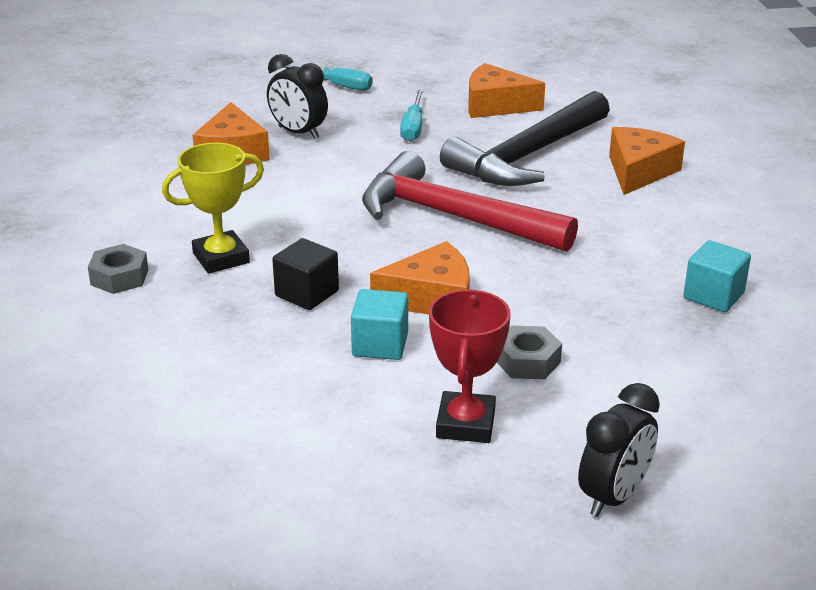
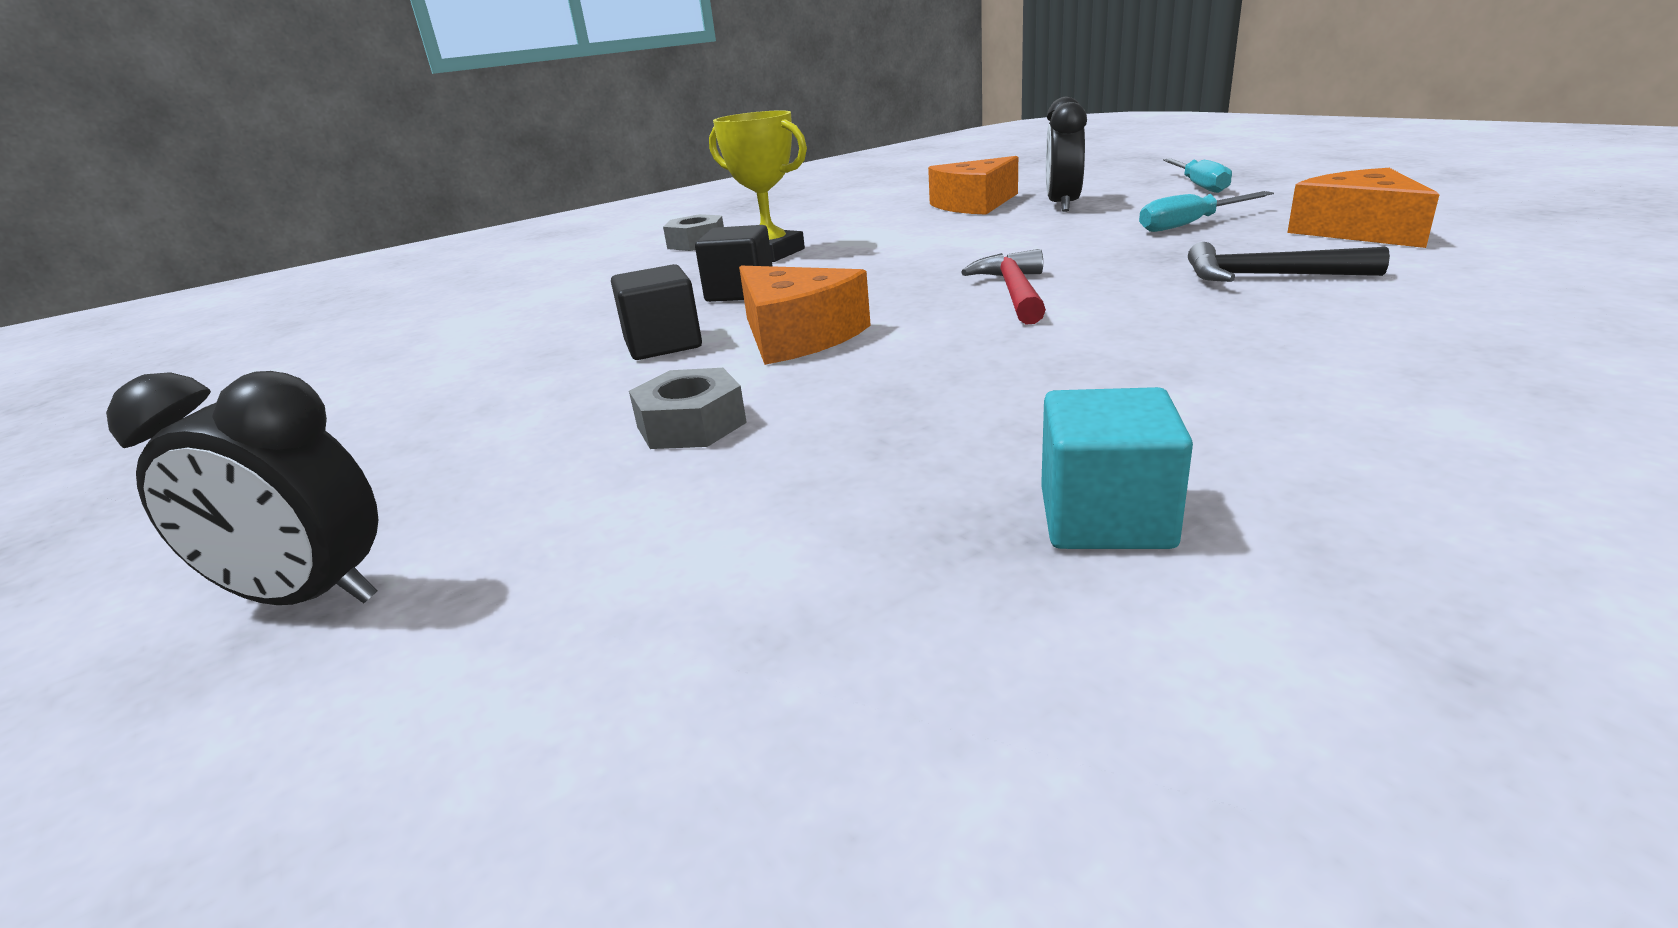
camera: 65 degrees right, 5 degrees down
(380, 344) = (663, 344): turquoise cube -> black cube
(453, 217) = (1014, 292): red hammer -> red hammer, size x0.50
(465, 424) = (502, 432): red trophy -> none
(527, 156) = (1267, 276): black hammer -> black hammer, size x0.50
(639, 171) = (1421, 339): orange cheese -> none

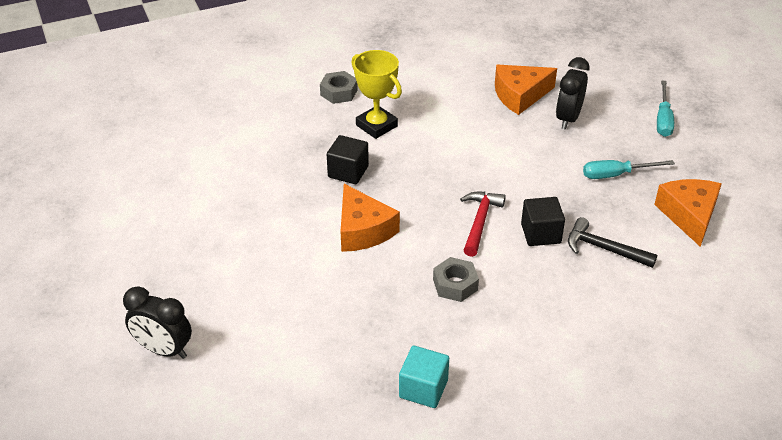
camera: 10 degrees right, 15 degrees up
(663, 344) = (300, 216): black cube -> black cube (540, 233)
(691, 425) = (300, 289): grey nut -> grey nut (455, 284)

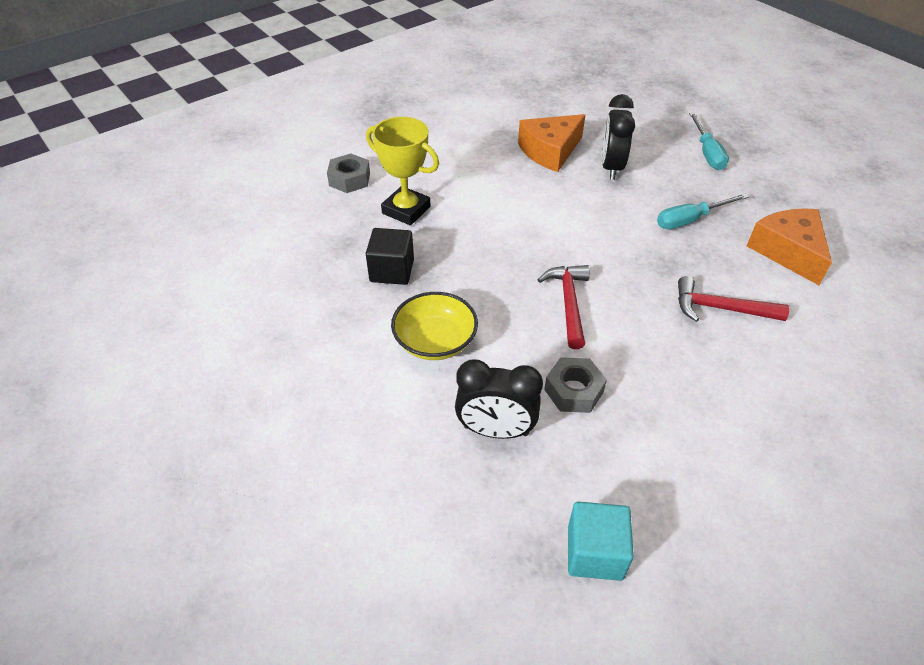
camera: 15 degrees left, 5 degrees up
(164, 350) = (216, 581): black clock -> black clock (496, 430)
(363, 230) = (435, 341): orange cheese -> yellow bowl
(540, 233) = (643, 304): black cube -> none
(604, 249) = (720, 308): black hammer -> red hammer

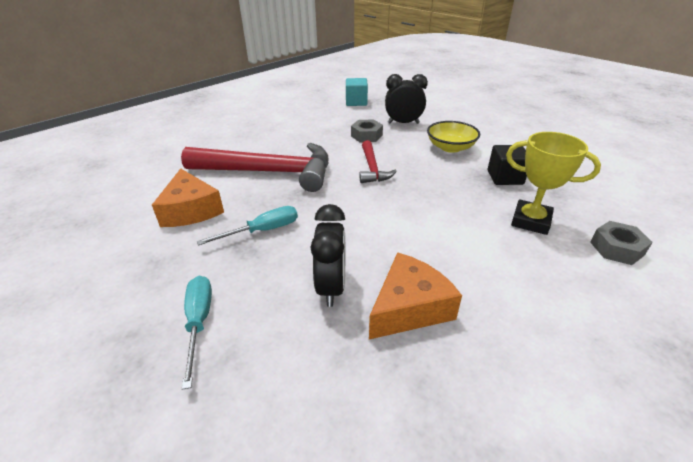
camera: 175 degrees right, 10 degrees down
(720, 308) = (268, 172): red hammer -> red hammer, size x2.01

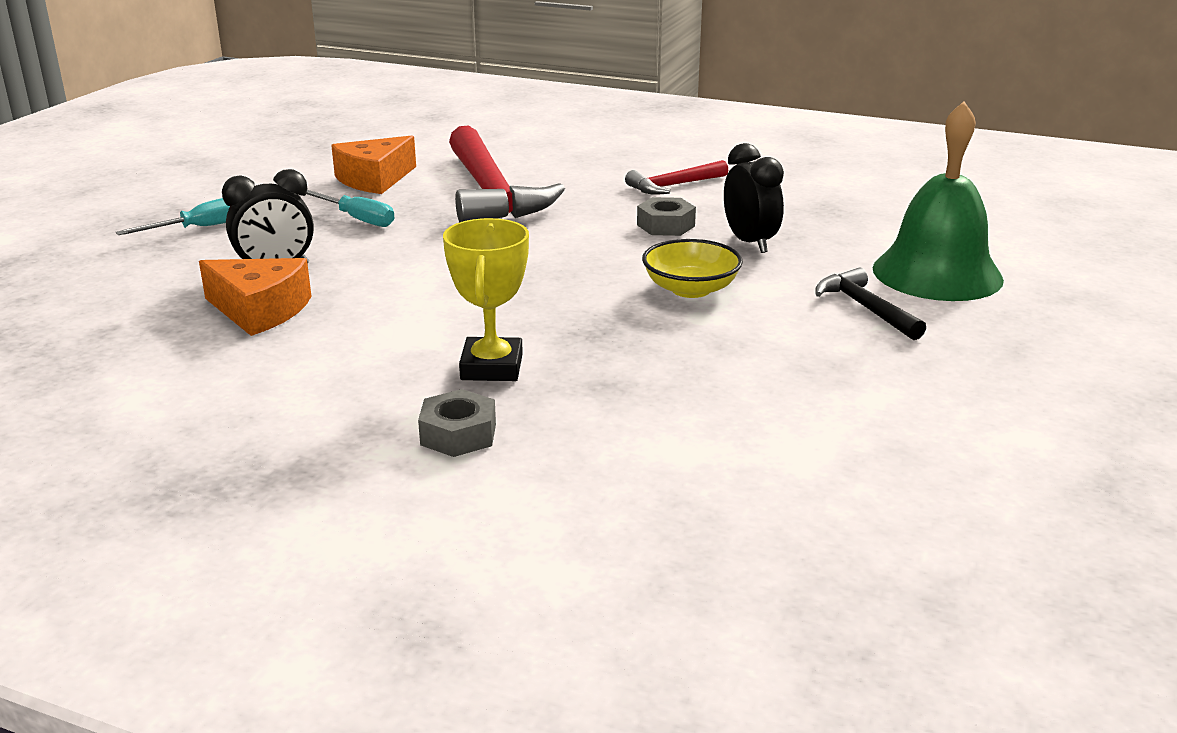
camera: 65 degrees right, 10 degrees down
(356, 102) = (796, 196): turquoise cube -> none
(372, 168) = (558, 246): red hammer -> red hammer (674, 186)
(459, 100) = (937, 273): none -> green bell
(487, 119) = (865, 308): none -> black hammer
(505, 177) = (618, 340): black cube -> none

